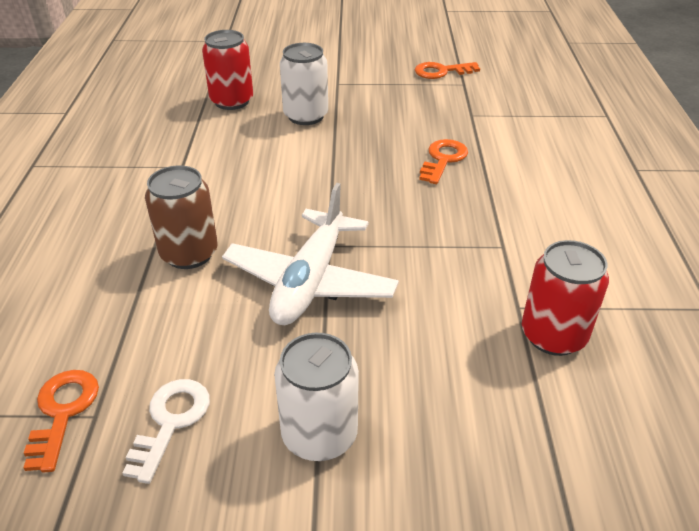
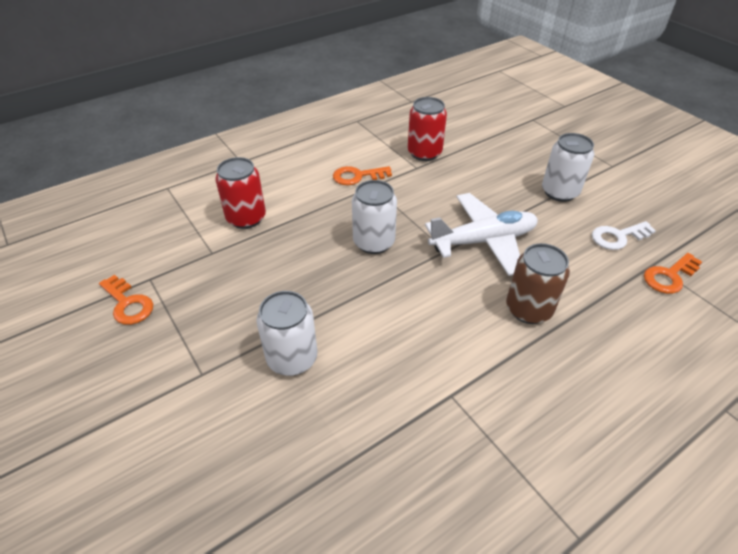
camera: 125 degrees left, 5 degrees up
(232, 101) = (307, 446): red can -> red can (246, 218)
(393, 202) = (374, 242): none -> white can
(443, 160) = (298, 241): orange key -> orange key (357, 176)

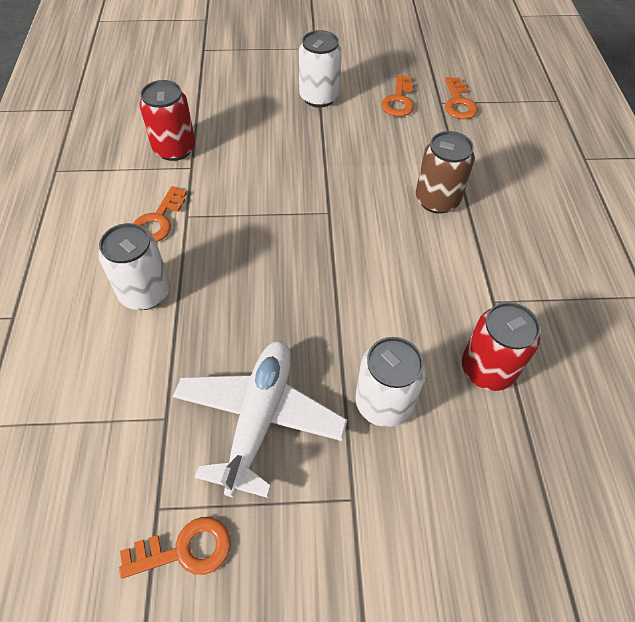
camera: 60 degrees left, 10 degrees up
(246, 218) = (134, 357): red can -> red can (487, 369)
(374, 242) = (274, 259): white can -> white can (145, 293)
(483, 241) = (338, 181): white plane -> white plane (259, 418)
(618, 237) = (398, 100): white key -> orange key

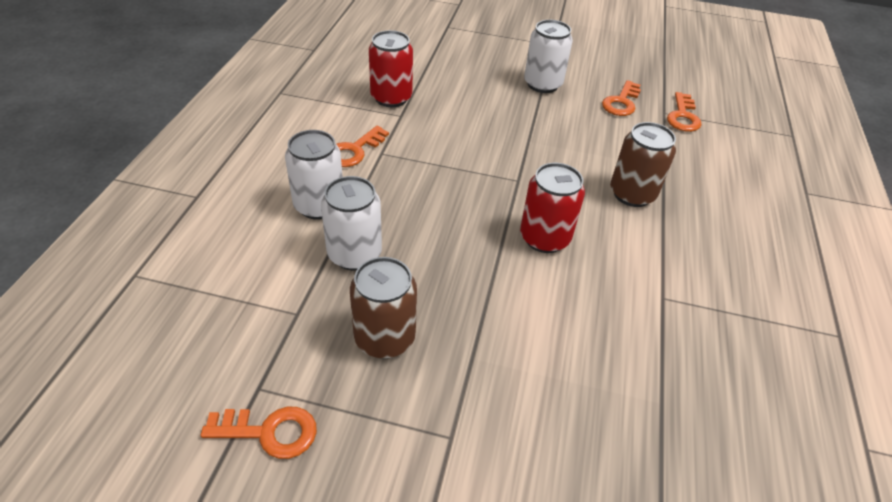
camera: 15 degrees right, 10 degrees down
(259, 418) = (384, 338): white plane -> brown can
(383, 403) = (514, 359): white can -> white can (354, 254)
(487, 369) = (635, 358): red can -> red can (544, 238)

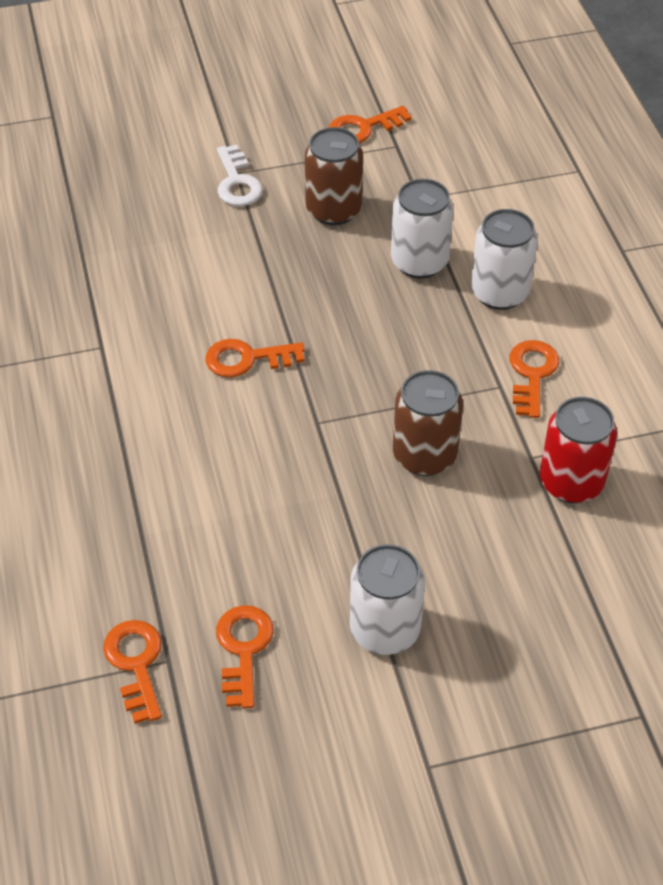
camera: 155 degrees right, 5 degrees up
(458, 422) = (237, 182): none -> white key
(544, 238) = (247, 359): red can -> orange key
(632, 194) = (170, 465): brown can -> brown can (424, 455)

